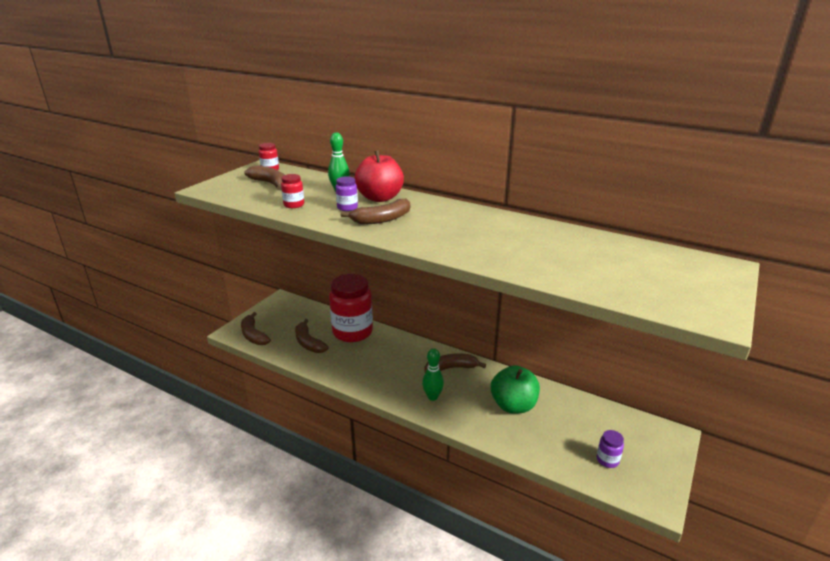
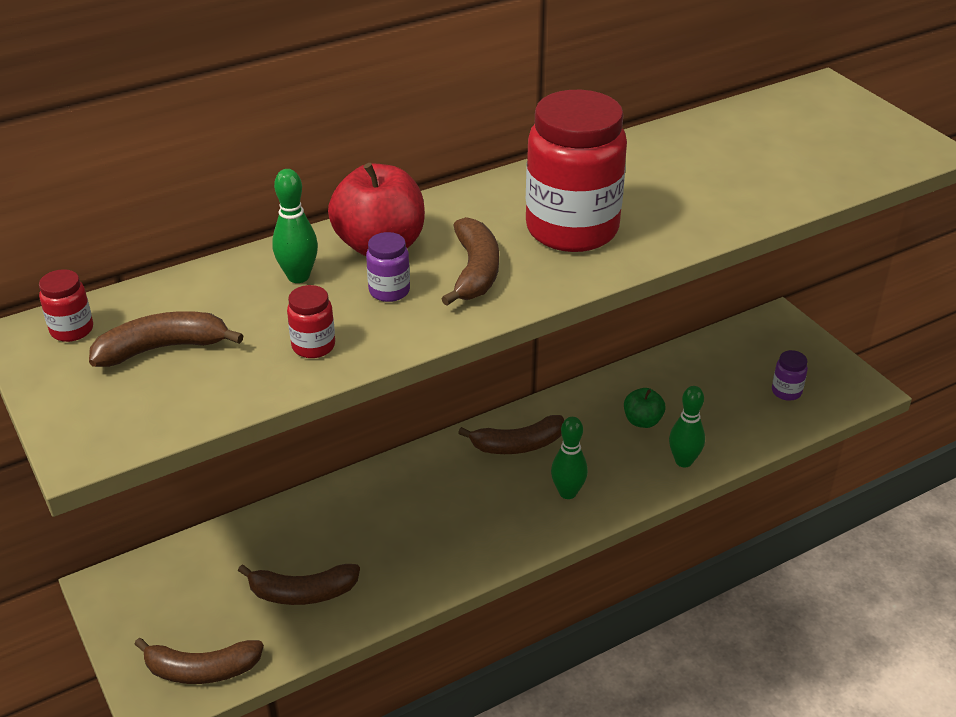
camera: 60 degrees left, 10 degrees up
(352, 332) = (322, 521): red jar -> red jar (572, 229)
(451, 368) = (518, 445): brown banana -> brown banana turned 120 degrees counterclockwise
(497, 433) = (683, 461): none -> green bowling pin
(513, 405) = (642, 421): green apple -> green apple, size x0.55

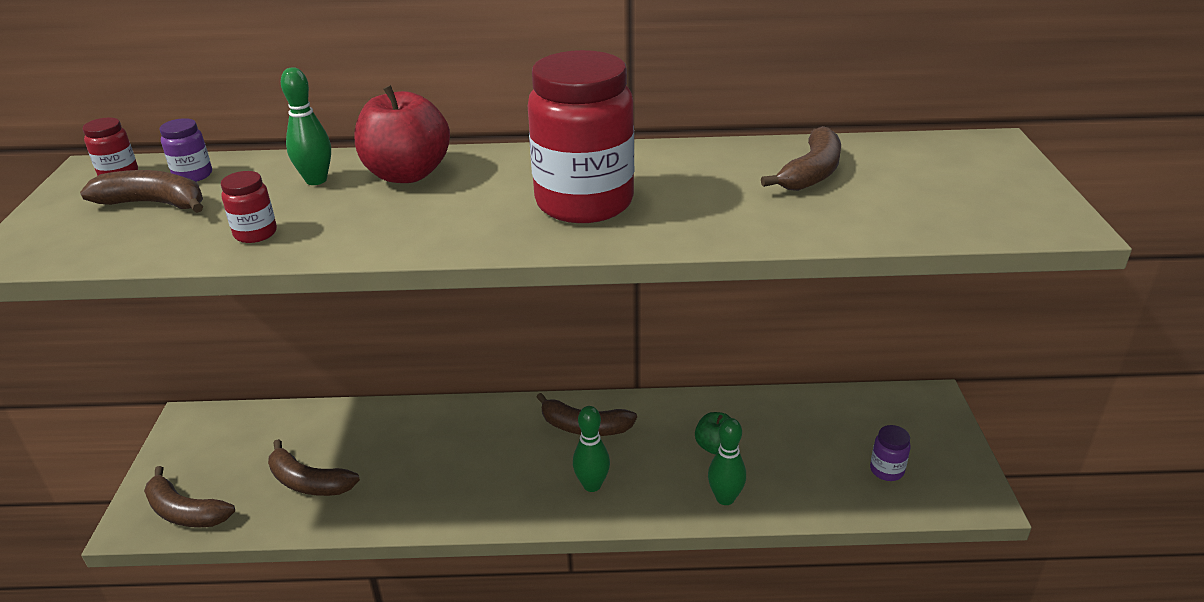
camera: 30 degrees right, 5 degrees down
(389, 291) = (368, 209): purple jar -> purple jar (193, 175)
(475, 271) = (456, 213): brown banana -> brown banana (811, 173)

